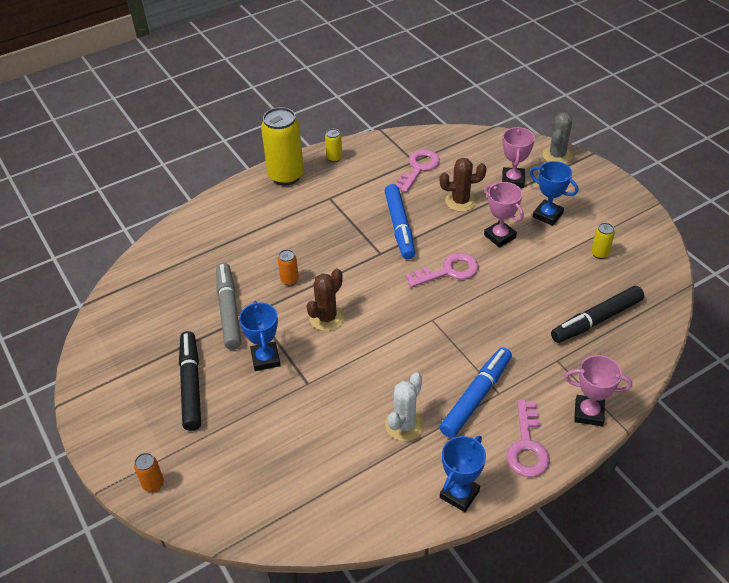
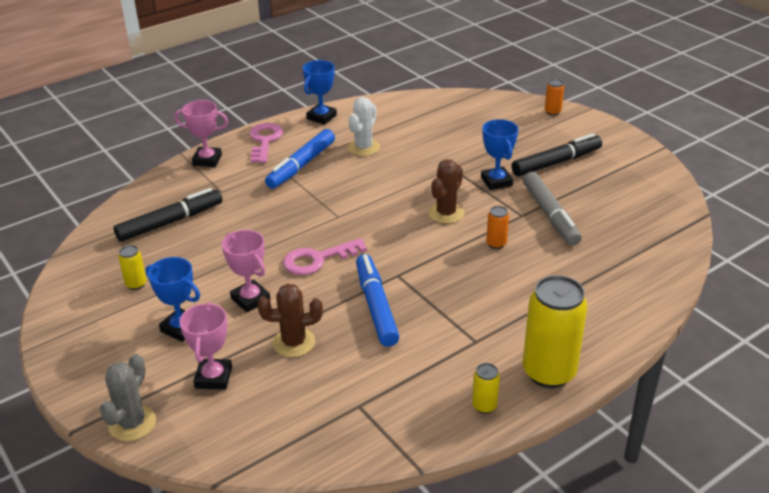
camera: 175 degrees right, 10 degrees down
(191, 385) = (556, 162): black marker -> black marker turned 105 degrees counterclockwise
(418, 168) = (351, 392): pink key -> none

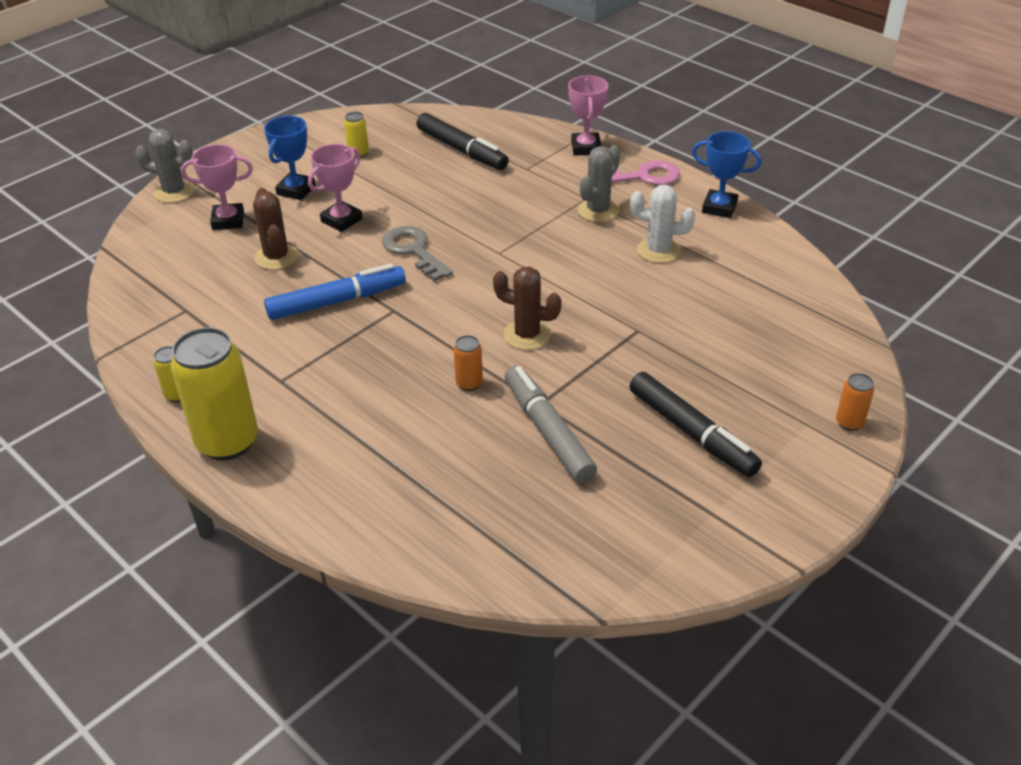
camera: 80 degrees right, 5 degrees up
(301, 165) = (598, 211): blue marker -> grey cactus
(318, 259) = (414, 251): pink key -> grey key
(496, 181) = (617, 374): blue trophy -> none
(550, 215) = (548, 431): grey marker -> grey marker turned 90 degrees clockwise

